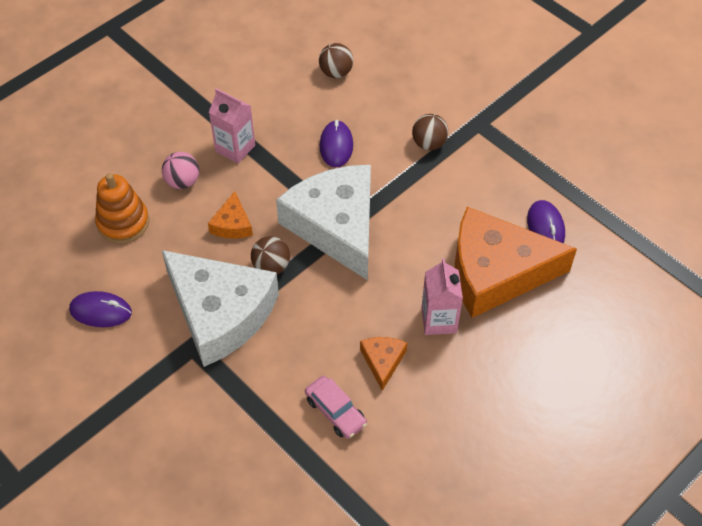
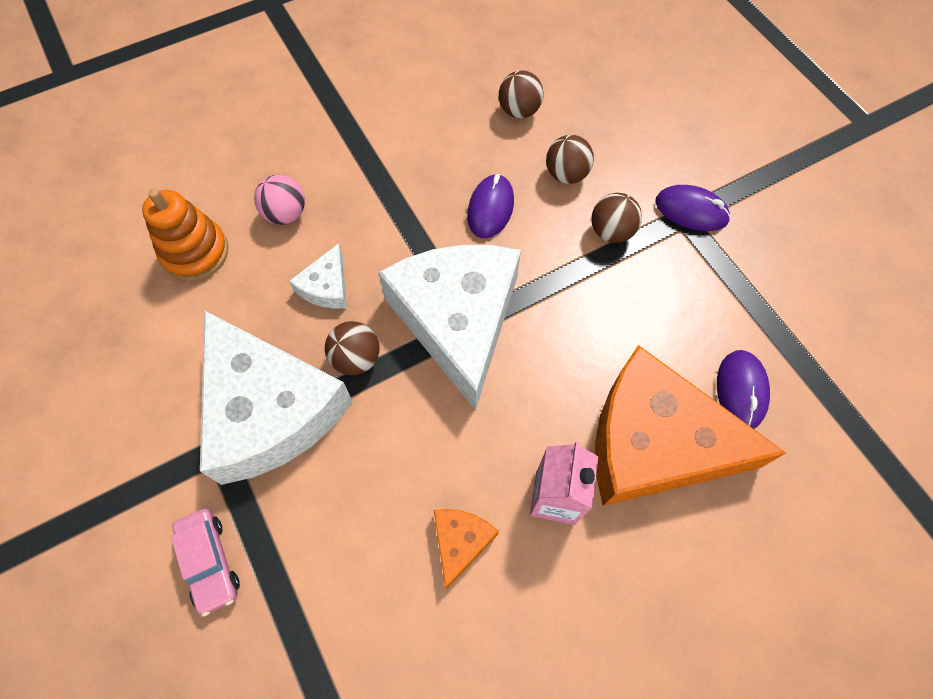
camera: 15 degrees right, 10 degrees up
(101, 311) = (123, 369): purple mouse -> purple mouse (691, 211)
(232, 224) = (326, 286): orange cheese -> white cheese
(235, 148) = (364, 184): pink carton -> none
(335, 411) = (372, 605): pink car -> pink car (209, 562)
(385, 111) = (566, 174): none -> brown ball

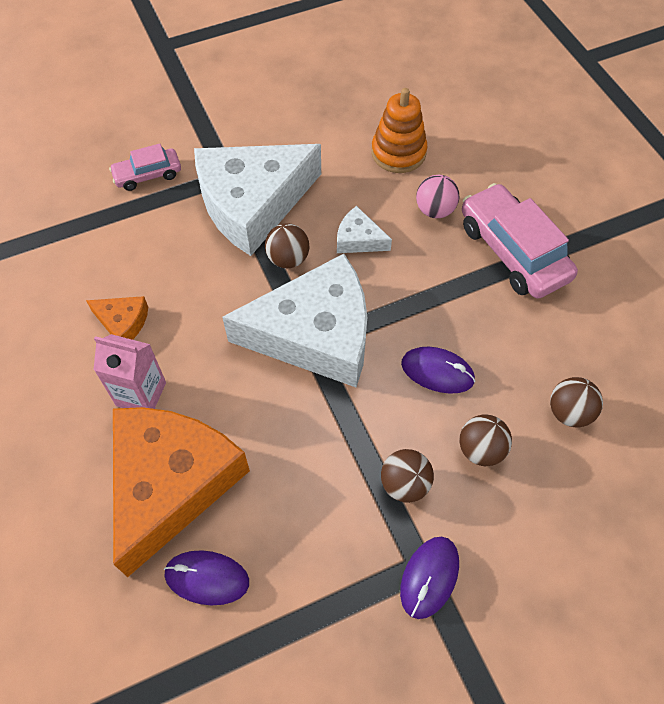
camera: 95 degrees right, 5 degrees down
(342, 146) = (513, 251): none -> pink car

